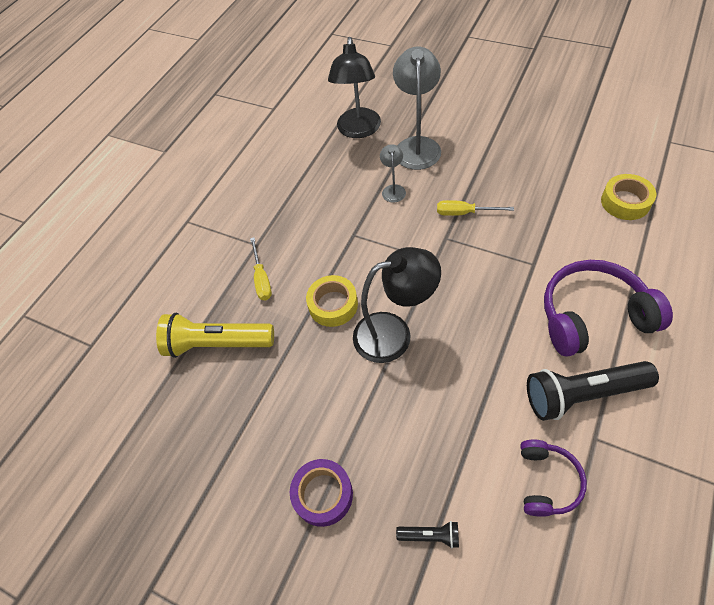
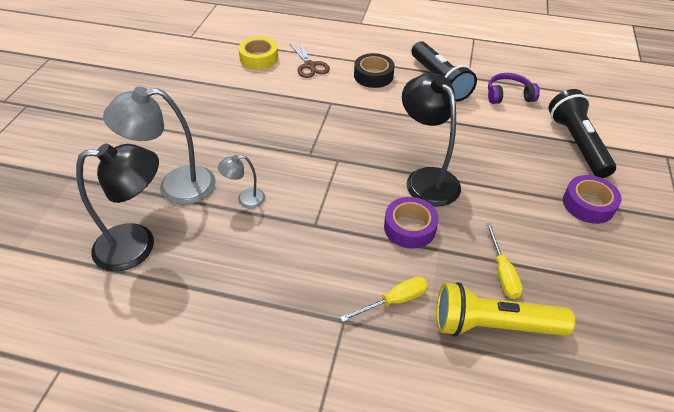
camera: 110 degrees left, 10 degrees down
(217, 343) = (493, 325): yellow flashlight -> yellow flashlight turned 105 degrees clockwise
(333, 305) = (409, 227): yellow tape -> purple tape
(430, 536) = (577, 143): black flashlight -> black flashlight, size x2.20
(464, 213) = (277, 144): yellow screwdriver -> yellow screwdriver (502, 272)
(592, 316) = (373, 76): purple headphones -> black tape
(611, 250) = (310, 66): none -> brown scissors

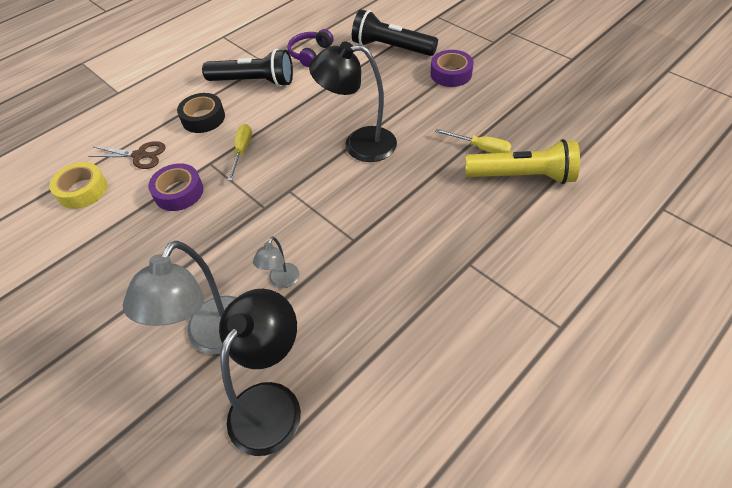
camera: 55 degrees left, 5 degrees up
(394, 301) = (468, 222): yellow screwdriver -> yellow screwdriver (242, 151)
(409, 227) = (402, 179): purple tape -> purple tape (179, 192)
(493, 325) = (522, 176): yellow flashlight -> yellow flashlight turned 120 degrees counterclockwise

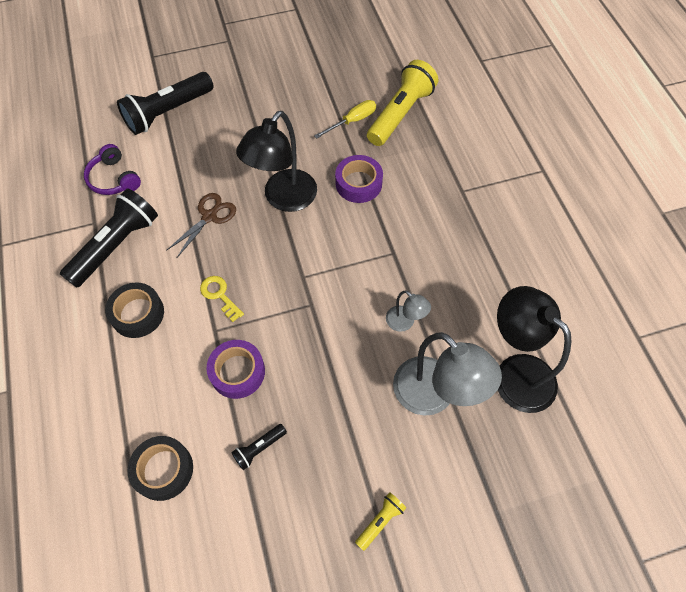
camera: 65 degrees left, 10 degrees up
(73, 347) = (380, 521): none -> yellow flashlight
(82, 190) = (163, 470): yellow tape -> black tape
(117, 235) = (259, 448): none -> black flashlight
(140, 155) = (150, 394): brown scissors -> brown scissors (210, 216)
(242, 151) = (219, 295): yellow screwdriver -> yellow key
(451, 74) = (245, 91): purple tape -> purple tape (358, 183)

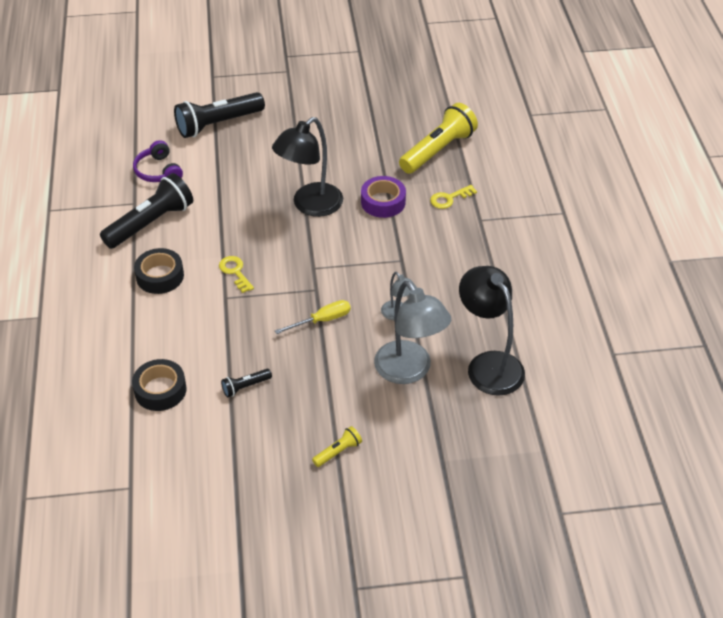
camera: 10 degrees right, 15 degrees down
(210, 216) = (239, 211): brown scissors -> none
(237, 372) = (238, 330): purple tape -> none
(352, 121) = (390, 151): yellow screwdriver -> yellow screwdriver (322, 320)
(425, 170) = (449, 198): none -> yellow key

